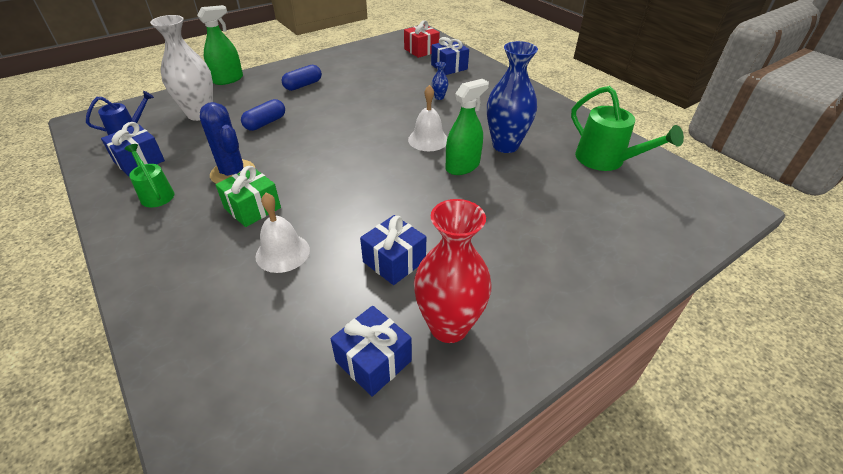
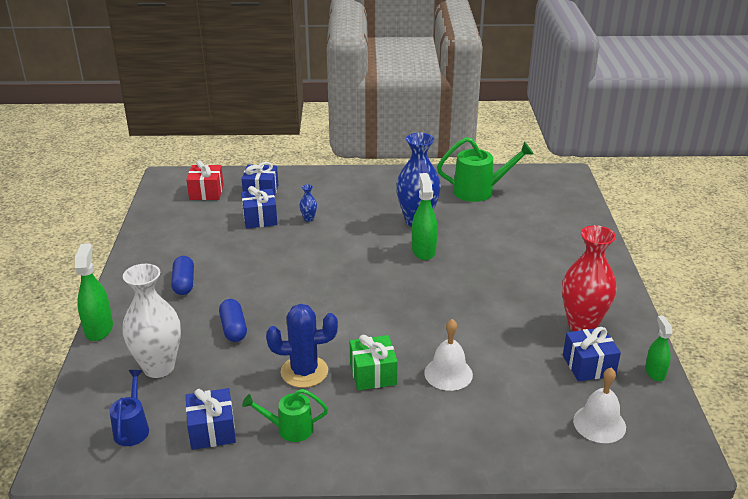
camera: 55 degrees left, 10 degrees down
(394, 261) = (504, 324): blue gift -> blue gift (260, 218)
(409, 441) = (655, 372): none -> green spray bottle
(428, 140) = (369, 251): white bell -> white bell (599, 423)

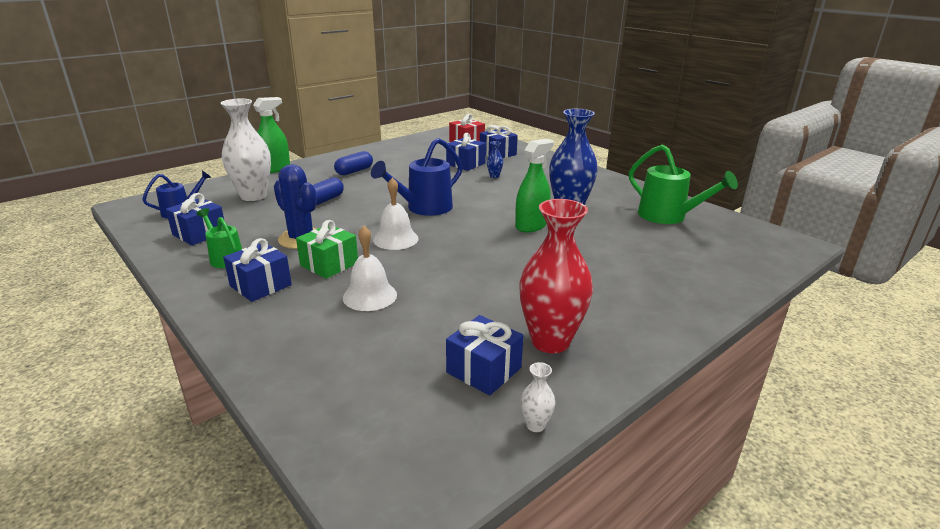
camera: 50 degrees right, 5 degrees down
(326, 283) = (423, 208): none -> blue watering can
(369, 423) = (260, 285): none -> blue gift
(599, 423) = (387, 413): white bell -> white bell (395, 239)
(655, 372) = (535, 425): green spray bottle -> white vase

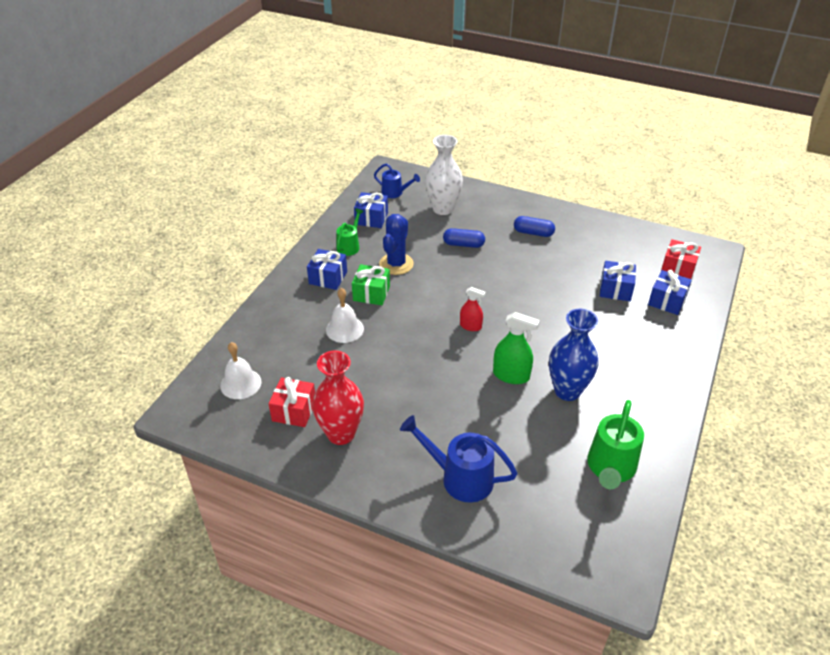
camera: 65 degrees right, 15 degrees up
(275, 169) = (499, 192): green spray bottle -> none
(395, 239) = (429, 308): white bell -> white bell (240, 383)
(423, 208) = (493, 301): blue watering can -> blue watering can (459, 477)
(446, 226) = (470, 326): none -> red spray bottle
(484, 370) = (294, 411): blue gift -> red gift
(494, 176) = (602, 318): blue vase -> none
(535, 425) = (255, 448): white vase -> none

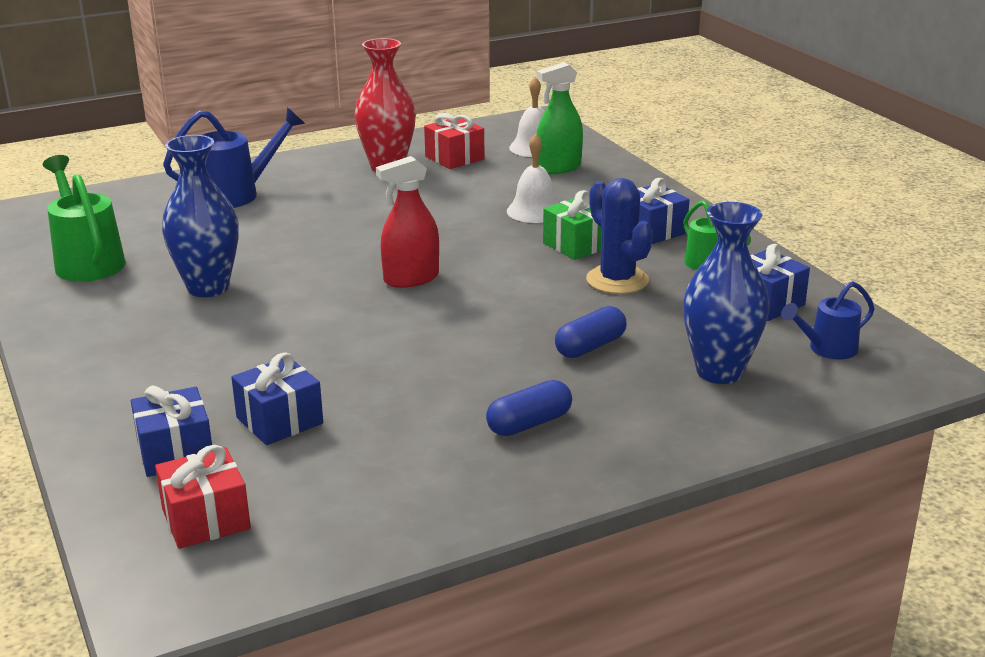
camera: 130 degrees right, 15 degrees down
(443, 209) = (719, 372): white vase -> blue vase
(470, 326) = (411, 278): red spray bottle -> red spray bottle, size x1.56
(511, 375) = (293, 267): green spray bottle -> green spray bottle (559, 168)

